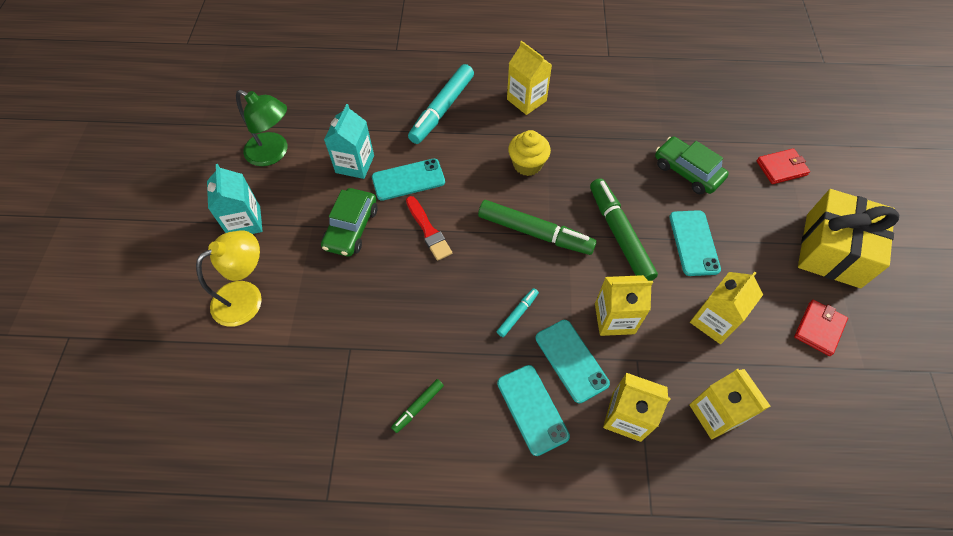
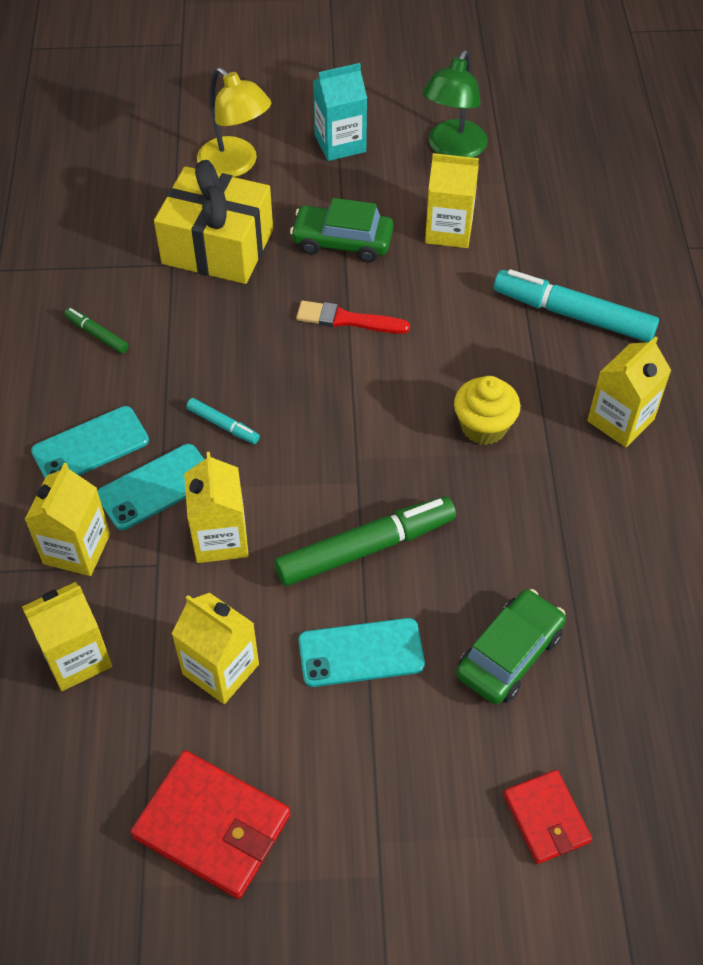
camera: 85 degrees right, 5 degrees down
(355, 164) = (449, 230): turquoise carton -> yellow carton
(408, 180) = (431, 290): turquoise phone -> none
(428, 230) = (347, 320): red brush -> red brush turned 45 degrees clockwise
(535, 233) = (357, 440): green marker -> none
(819, 328) = (212, 826): red wallet -> red wallet, size x1.63
(832, 250) = (368, 879): yellow gift -> yellow gift (218, 246)

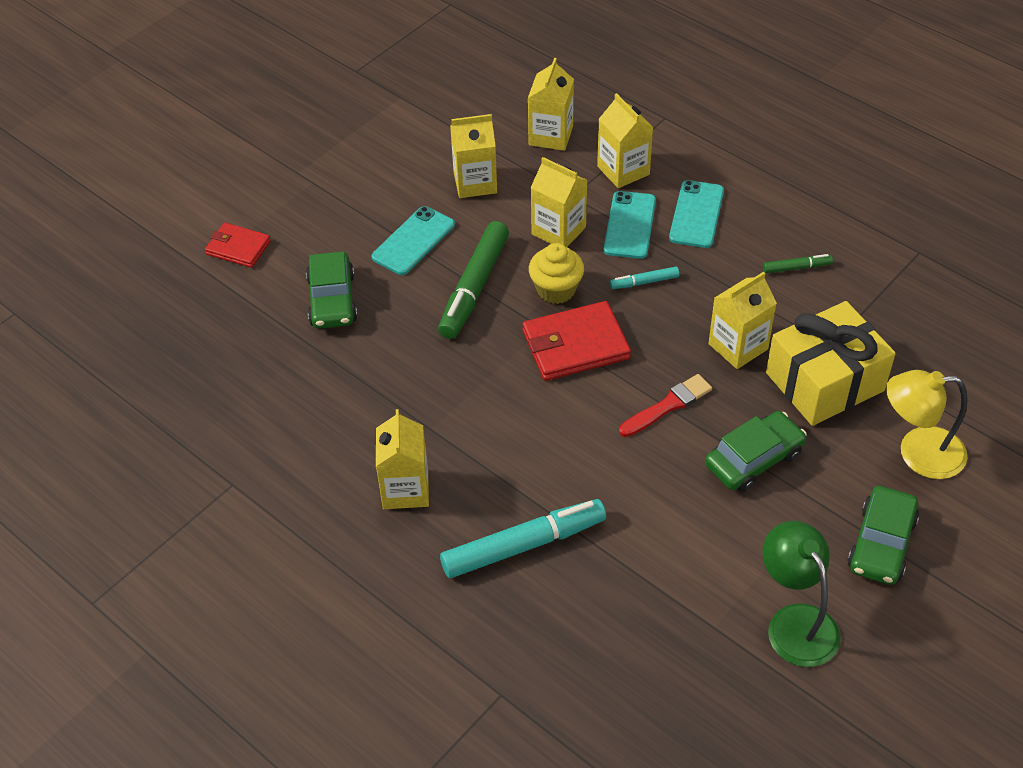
camera: 135 degrees right, 5 degrees down
(212, 826) = (397, 133): red wallet -> red wallet (575, 345)
(340, 143) = (881, 544): turquoise carton -> green car
(449, 230) = (696, 538): yellow carton -> yellow carton (738, 346)
(483, 426) = (490, 409): yellow cupcake -> yellow cupcake (556, 289)

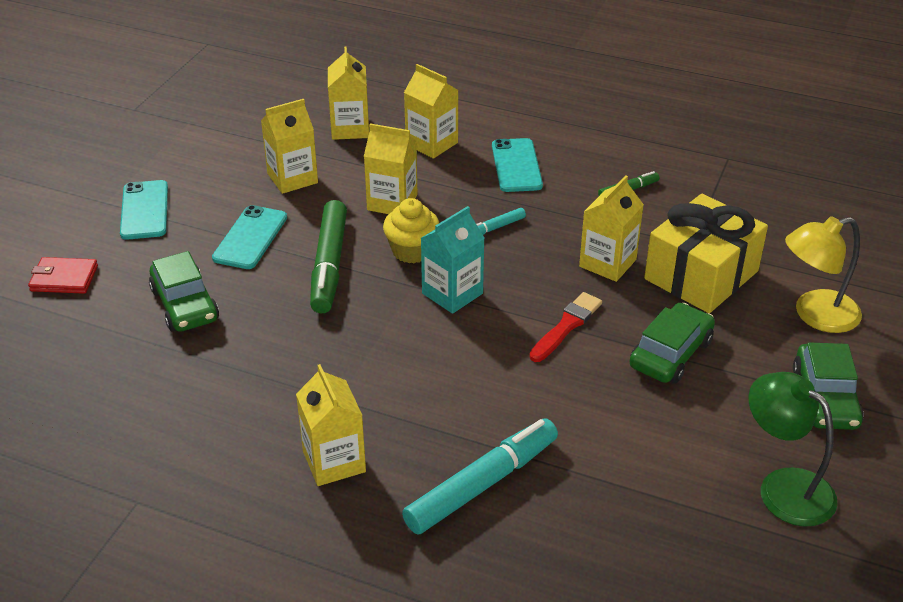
camera: 20 degrees left, 10 degrees down
(575, 345) = (452, 293): red wallet -> turquoise carton
(630, 225) = (458, 185): turquoise phone -> turquoise phone (144, 210)

